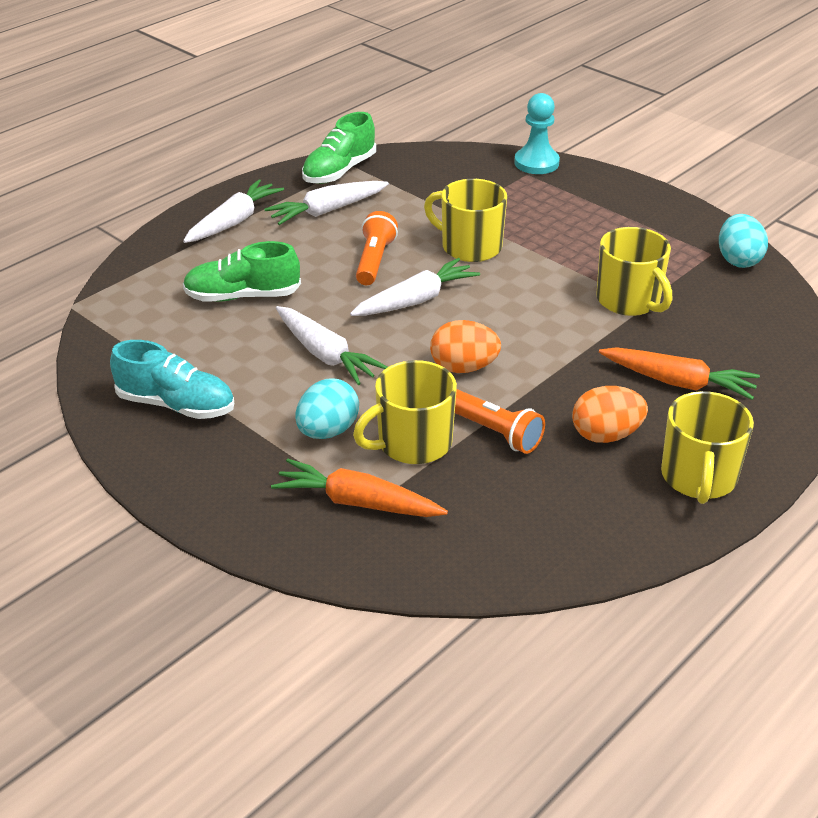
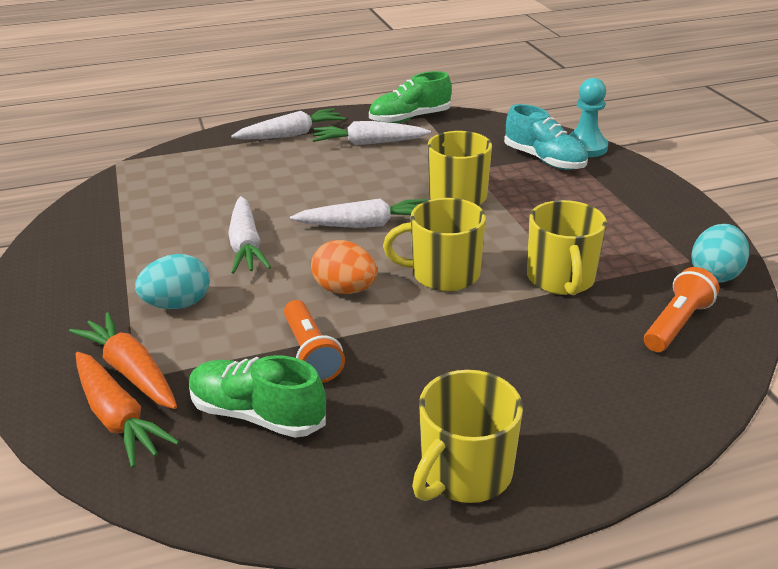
camera: 30 degrees right, 5 degrees down
(176, 405) = (97, 248): turquoise shoe -> turquoise shoe (544, 160)
(242, 296) = (236, 186): green shoe -> green shoe (257, 414)
(374, 261) = (365, 187): orange flashlight -> orange flashlight (676, 324)
(412, 443) = (231, 338): yellow mug -> yellow mug (443, 274)
(606, 435) = (411, 394): orange egg -> none
(678, 382) = (537, 369): orange carrot -> orange carrot (117, 417)

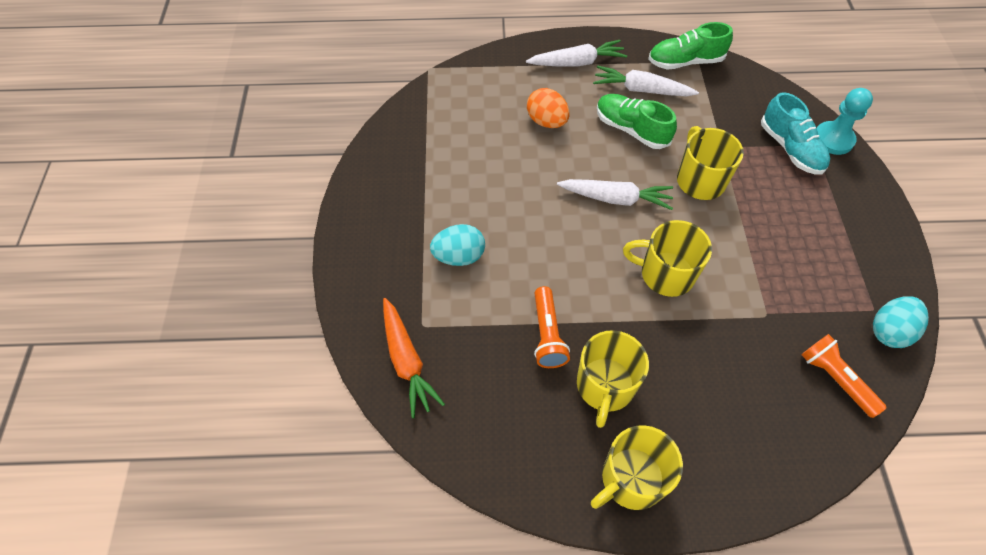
camera: 15 degrees right, 25 degrees up
(131, 371) = (419, 319): orange carrot -> none
(246, 245) = (518, 200): white carrot -> none
(257, 414) = (500, 385): green shoe -> green shoe (631, 130)
(345, 290) = (585, 272): orange egg -> orange egg (546, 121)
(561, 279) = (758, 304): yellow mug -> yellow mug (605, 386)
(676, 324) = (835, 379): orange flashlight -> orange flashlight turned 90 degrees counterclockwise

